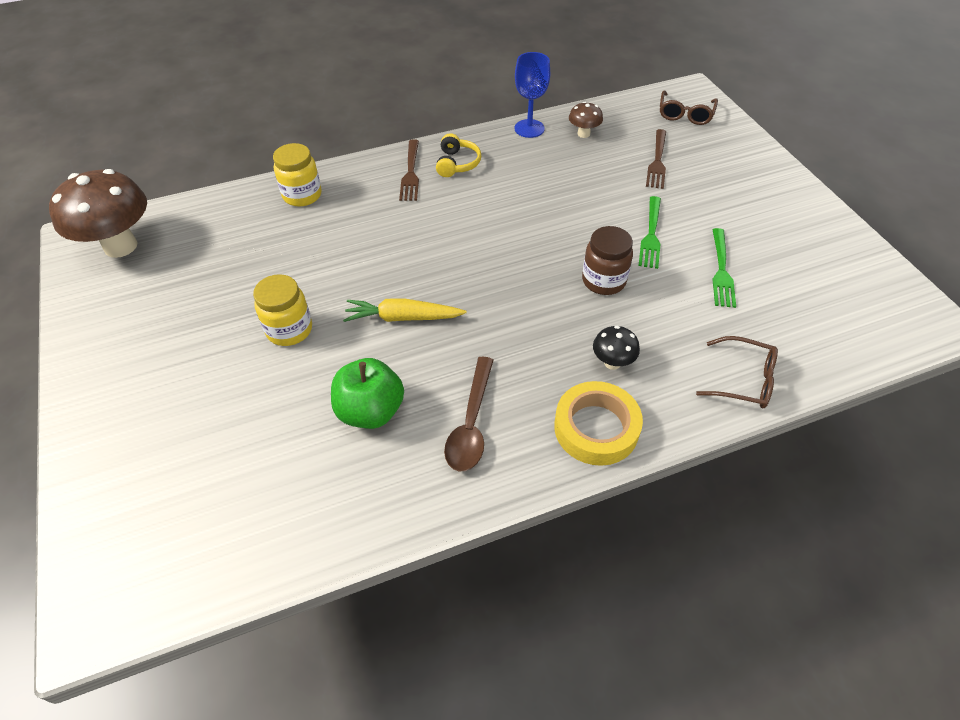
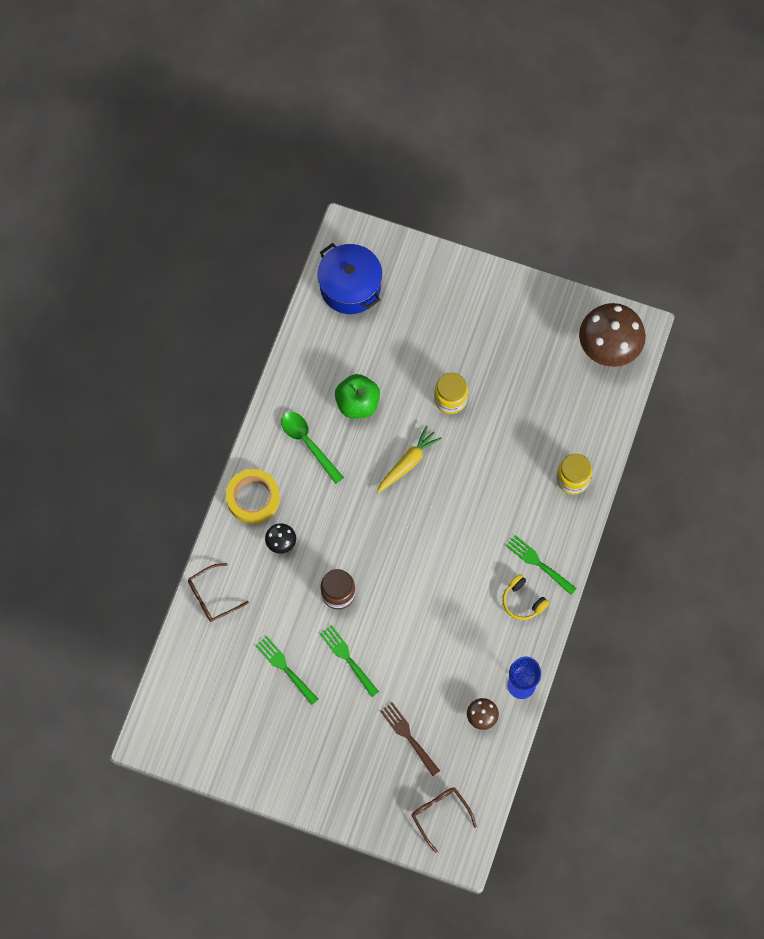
camera: 130 degrees right, 20 degrees up
(194, 543) = (350, 287): none -> blue pot
(410, 172) = (539, 563): brown fork -> green fork
(471, 423) = (308, 443): brown spoon -> green spoon

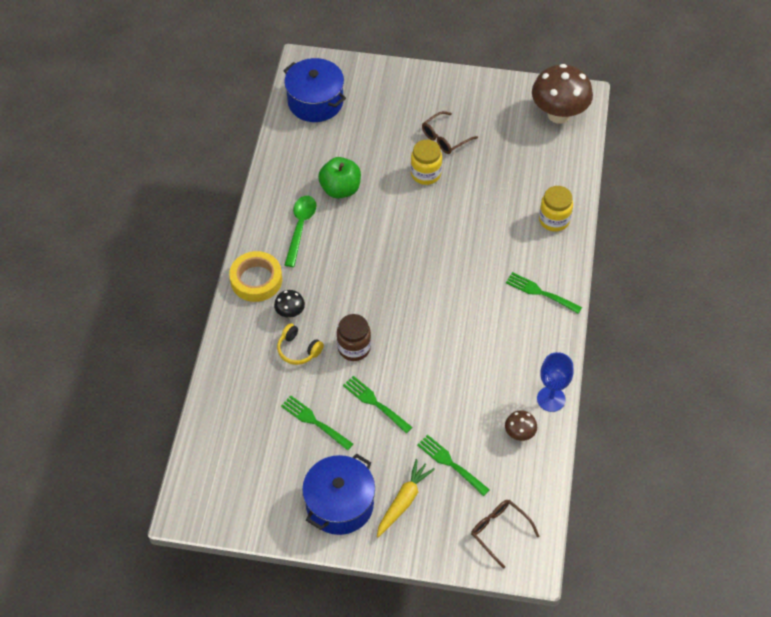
camera: 10 degrees left, 15 degrees down
(212, 596) = (230, 369): brown glasses -> brown glasses (445, 138)
(294, 759) = (340, 504): none -> blue pot
(308, 443) = (300, 227): green spoon -> green spoon turned 60 degrees clockwise
(407, 463) = (397, 229): yellow carrot -> yellow carrot (403, 501)
(409, 737) = (451, 464): brown fork -> green fork
(523, 601) = (534, 326): yellow headphones -> yellow headphones (298, 350)

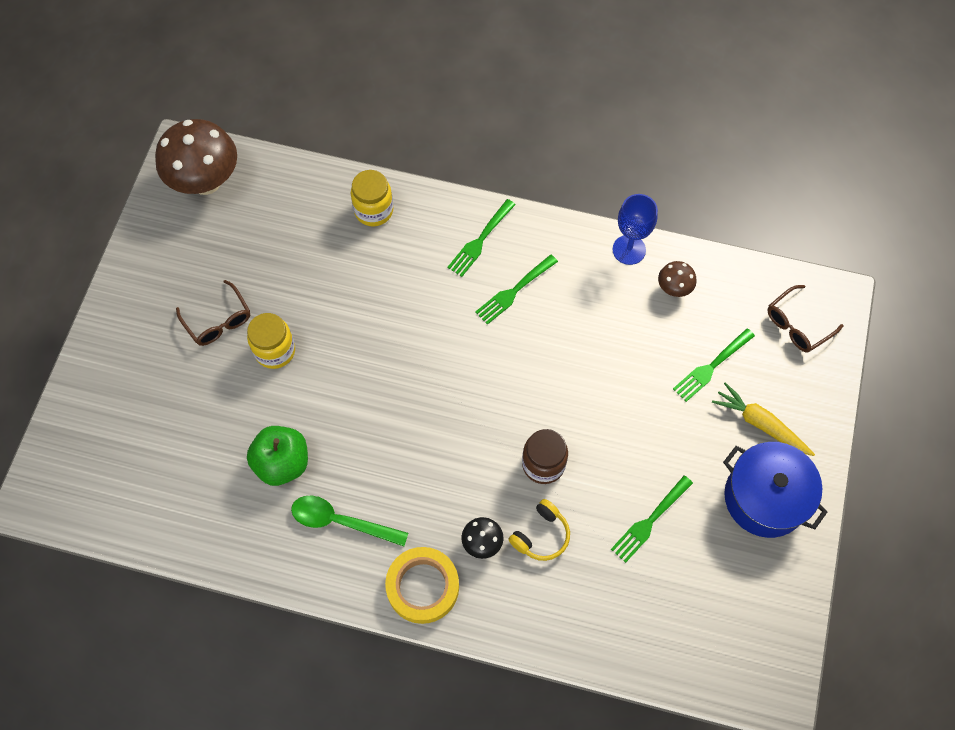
camera: 85 degrees left, 10 degrees up
(315, 102) = (114, 487): blue pot -> none
(376, 403) = (626, 444): green fork -> green fork (514, 290)

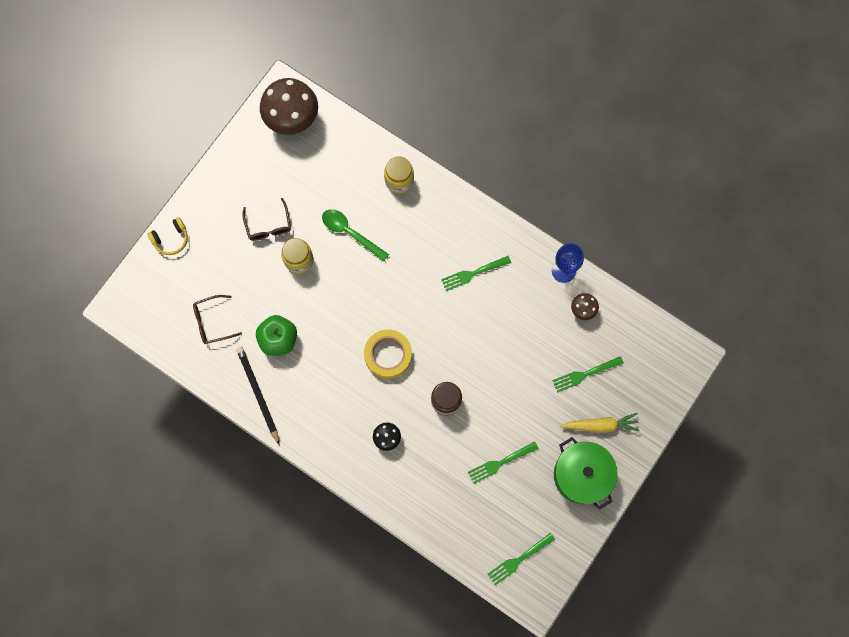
camera: 20 degrees right, 10 degrees up
(278, 547) = (258, 394): none -> black pencil
(341, 521) = (303, 391): green spoon -> green spoon (350, 233)
(422, 587) = (339, 452): yellow tape -> yellow tape (388, 355)
(480, 240) = (464, 227): green fork -> green fork (519, 559)
(541, 535) = (426, 447): yellow headphones -> yellow headphones (171, 239)
(760, 424) = (600, 425): yellow carrot -> yellow carrot turned 120 degrees clockwise
(765, 498) = (582, 475): blue pot -> green pot
(797, 325) = (656, 366): brown glasses -> brown glasses (212, 322)

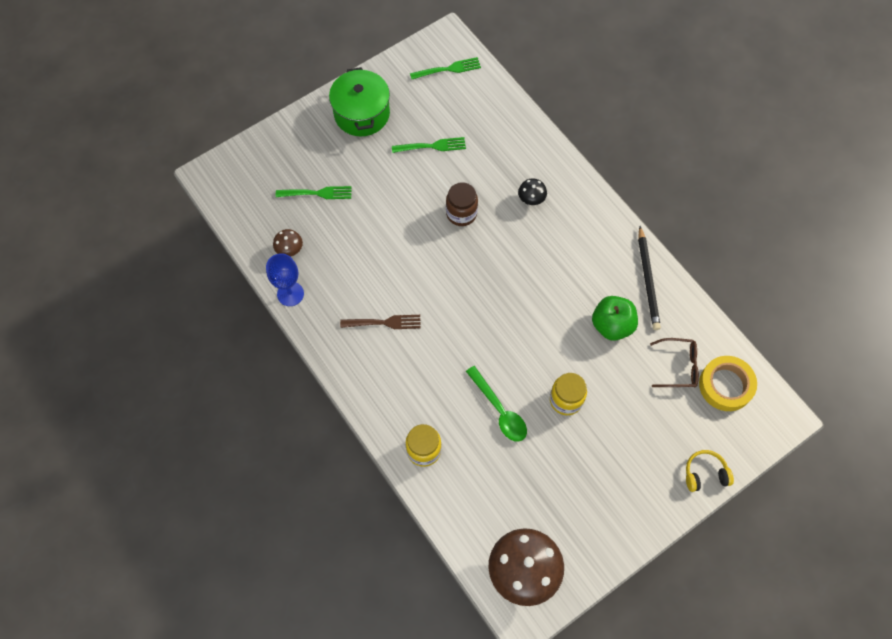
camera: 160 degrees left, 10 degrees down
(268, 225) = (588, 450): brown glasses -> none
(388, 355) = (503, 273): yellow tape -> yellow tape (725, 385)
(473, 273) = (383, 323): green fork -> brown fork
(600, 425) = (324, 147): yellow carrot -> none

